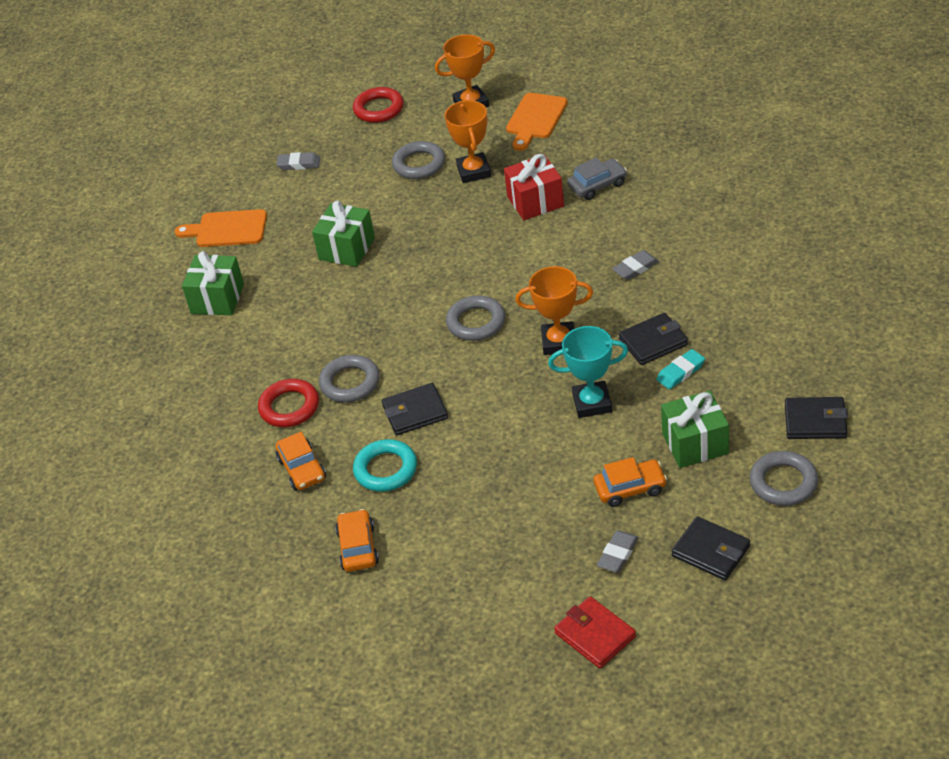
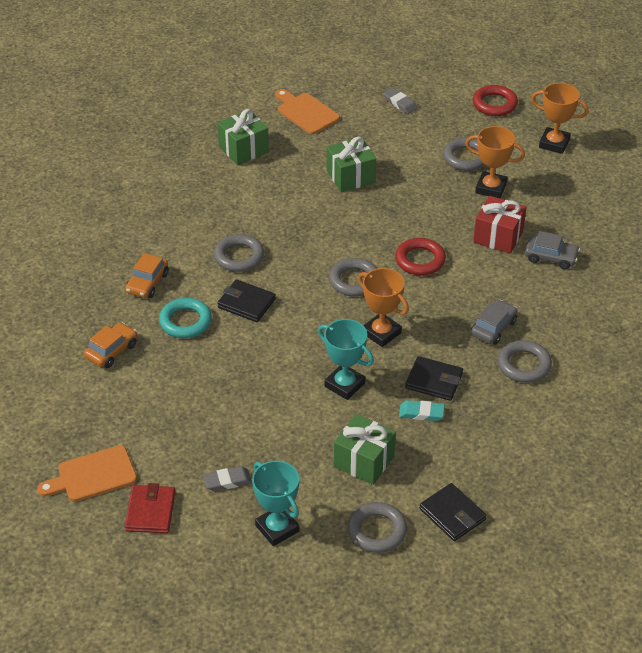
camera: 40 degrees right, 0 degrees up
(289, 407) = (190, 243): red ring -> red ring (420, 260)
(474, 171) = (491, 188): orange trophy -> orange trophy turned 75 degrees clockwise
(535, 119) = (578, 184): orange cutting board -> orange cutting board (93, 475)
(630, 488) = (290, 452): orange car -> none
(635, 268) = (493, 328): grey eraser -> grey car
(698, 275) = (524, 365): none -> grey ring
(711, 551) = (277, 528): black wallet -> turquoise trophy

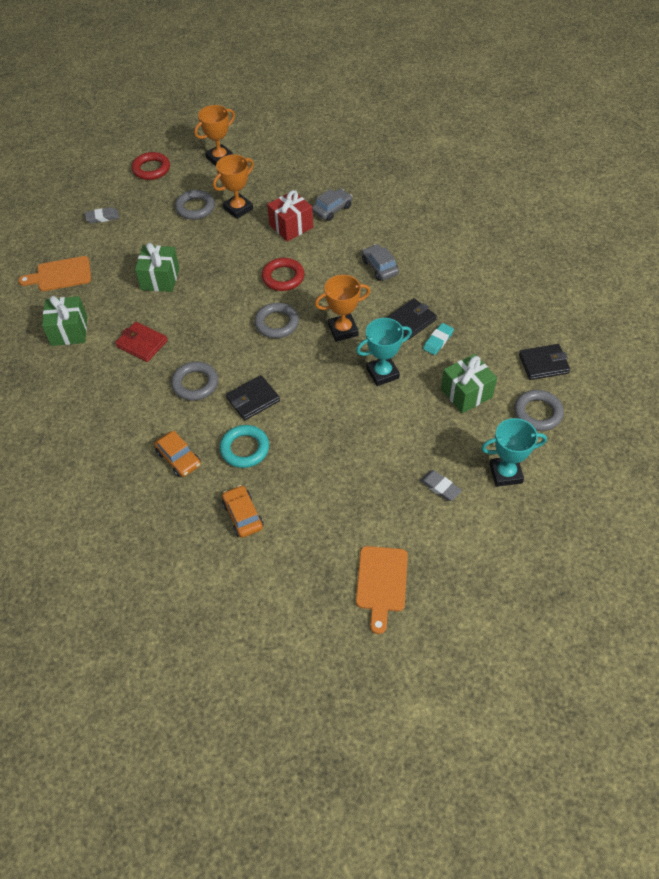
camera: 60 degrees left, 10 degrees up
(150, 511) = (444, 554): red wallet -> red wallet (142, 344)
(227, 481) = (440, 487): grey eraser -> grey eraser turned 60 degrees counterclockwise
(524, 365) = (425, 267): grey ring -> none

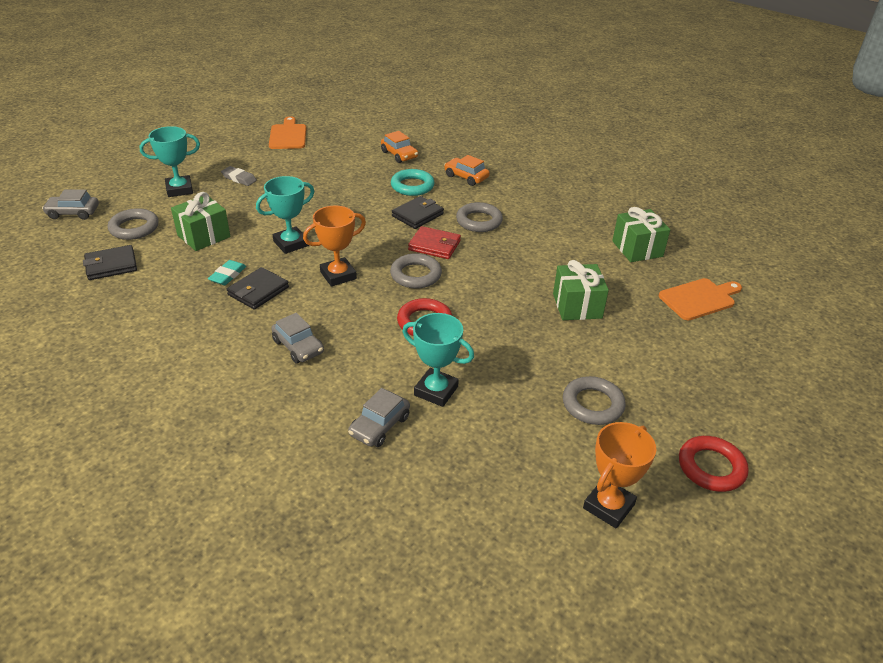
camera: 165 degrees right, 15 degrees down
(102, 217) = (715, 374): grey eraser -> none
(142, 344) = (553, 245): red wallet -> red wallet (434, 245)
(238, 209) = (527, 410): orange trophy -> none
(291, 226) = (436, 391): red gift -> turquoise trophy
(609, 444) = (73, 213): none -> grey car

